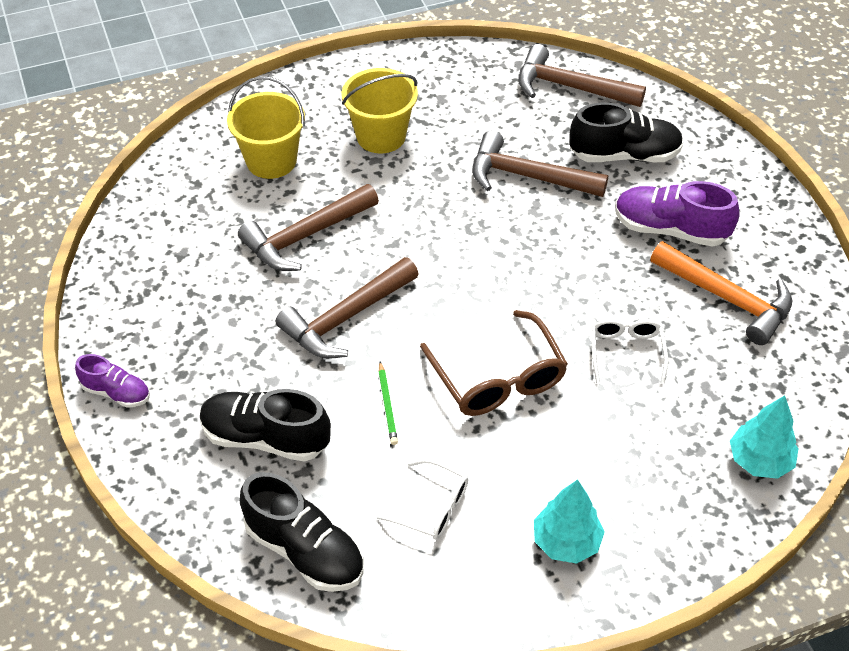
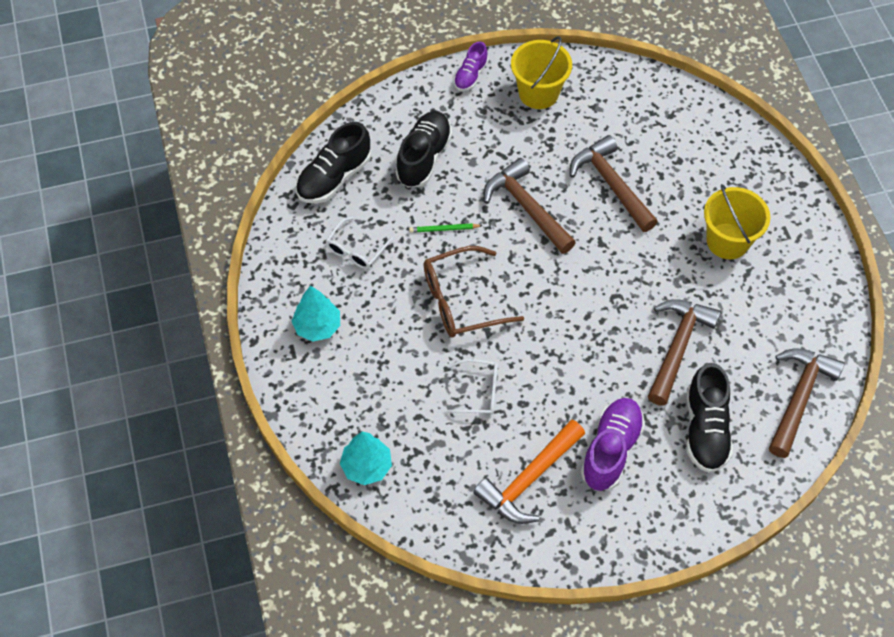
camera: 95 degrees right, 10 degrees up
(271, 161) = (696, 163): yellow bucket -> yellow bucket (538, 93)

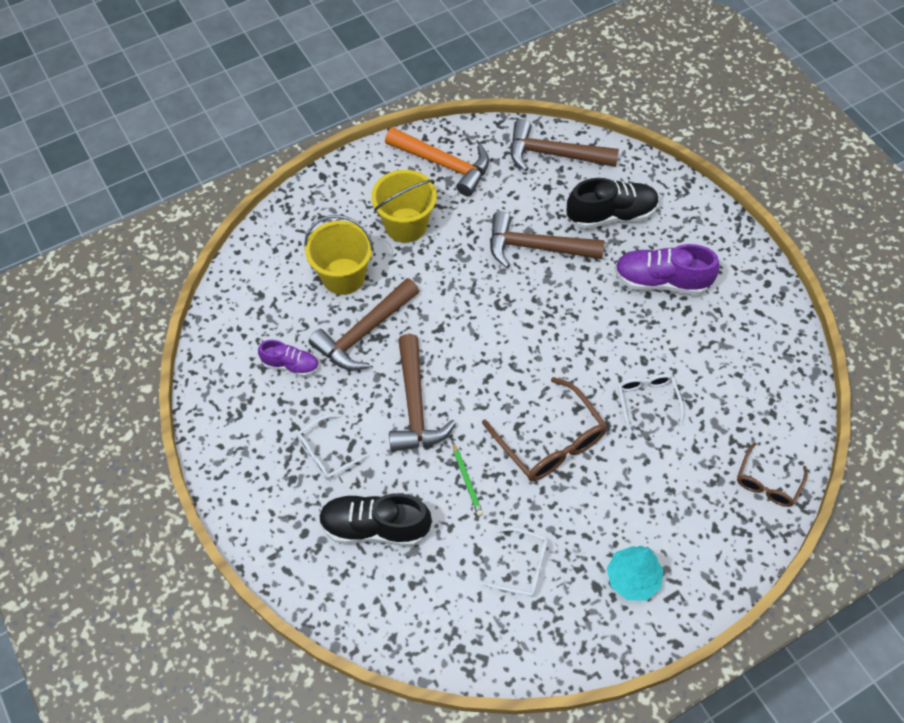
camera: 105 degrees left, 0 degrees up
(334, 178) = (430, 622): black shoe -> none
(366, 466) = (767, 482): turquoise tree -> brown glasses
(470, 76) = (242, 505): purple shoe -> purple shoe (291, 365)
(500, 138) = (327, 452): none -> white glasses
(526, 207) = (415, 405): brown hammer -> brown hammer turned 45 degrees counterclockwise
(529, 479) = (718, 339): orange hammer -> orange hammer (444, 164)
(538, 93) = (254, 426): yellow bucket -> yellow bucket (343, 276)

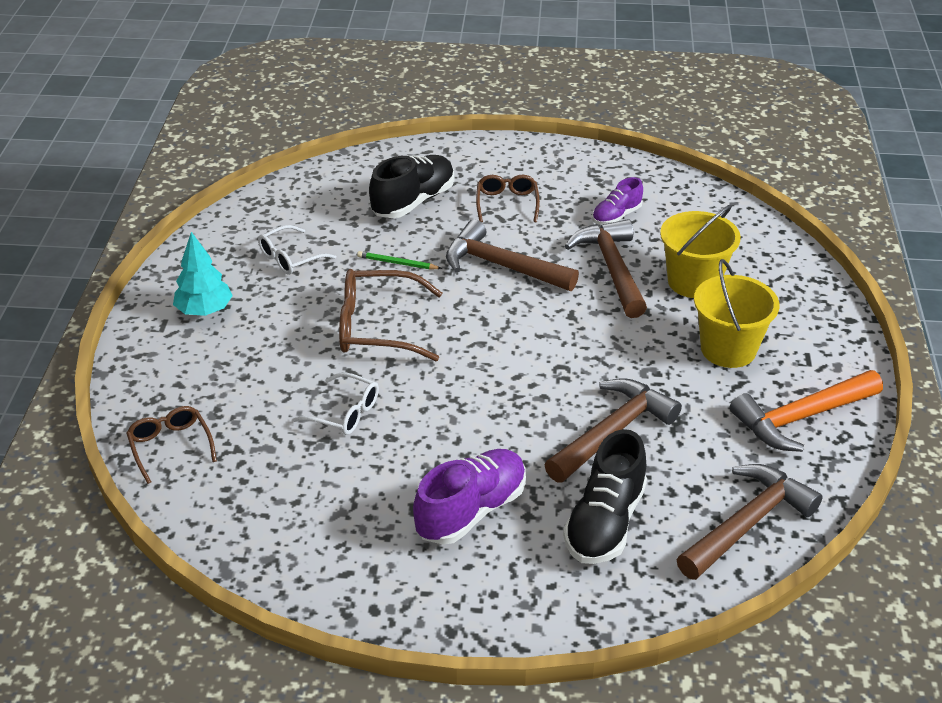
camera: 125 degrees right, 20 degrees down
(327, 452) = (507, 204): white glasses -> brown glasses

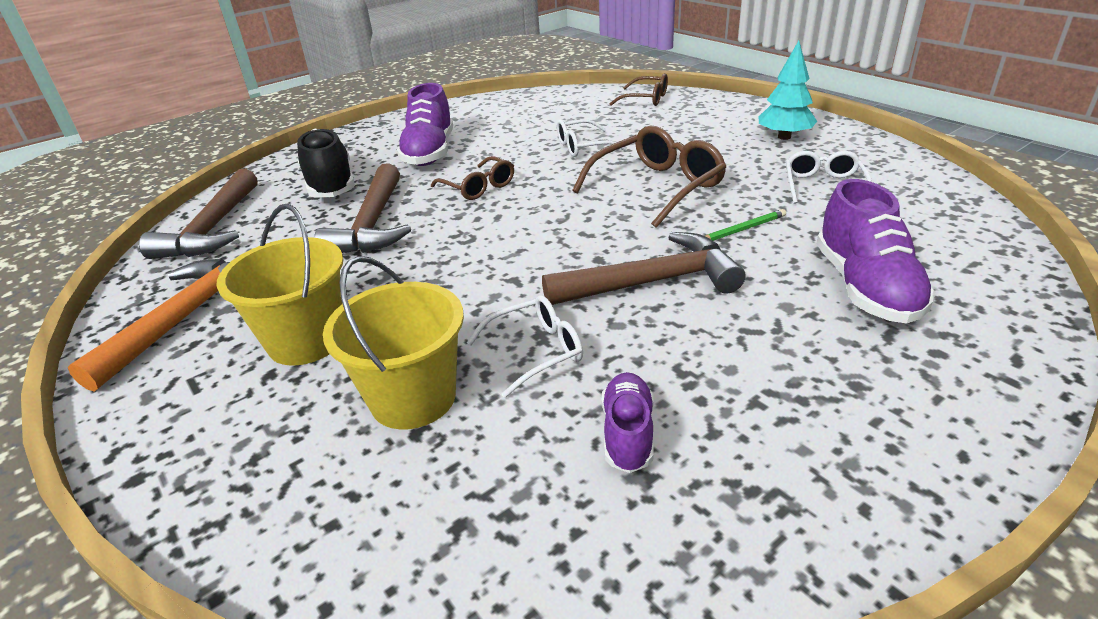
camera: 140 degrees right, 5 degrees down
(413, 201) = (865, 287): black shoe -> purple shoe
(507, 204) = (779, 353): brown glasses -> brown glasses (478, 187)
(612, 268) = (535, 352): brown hammer -> white glasses

